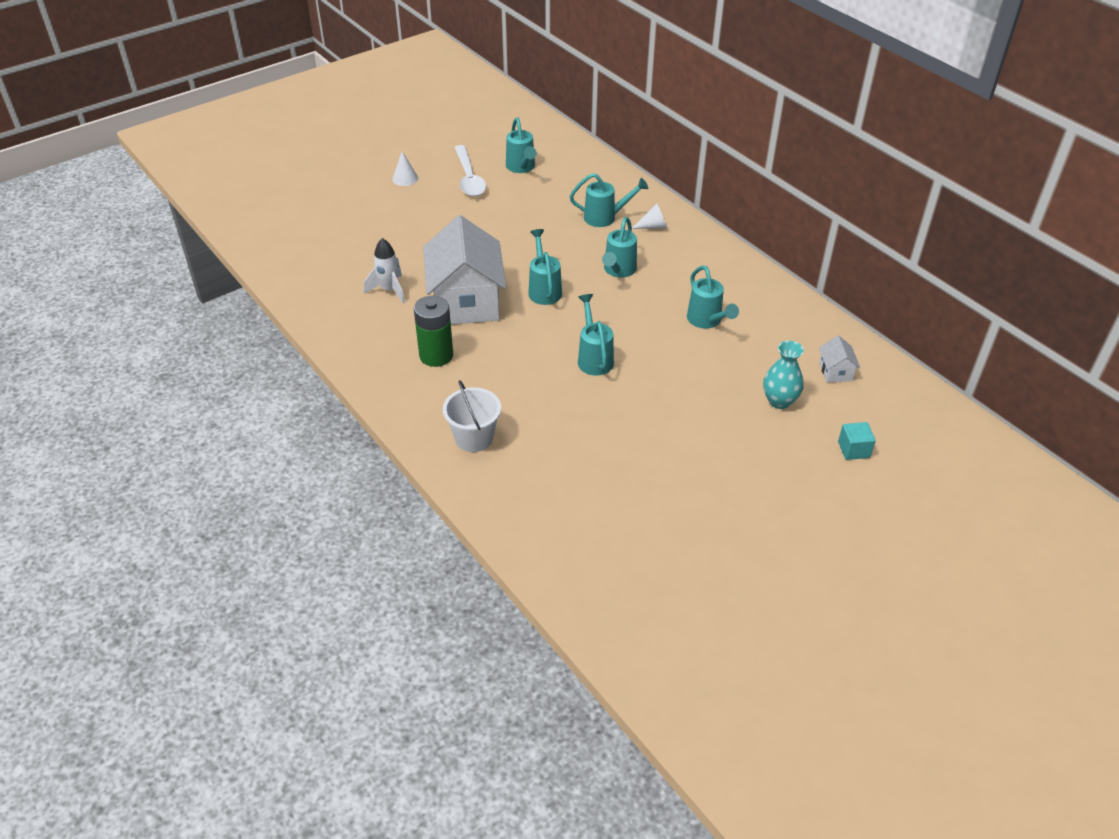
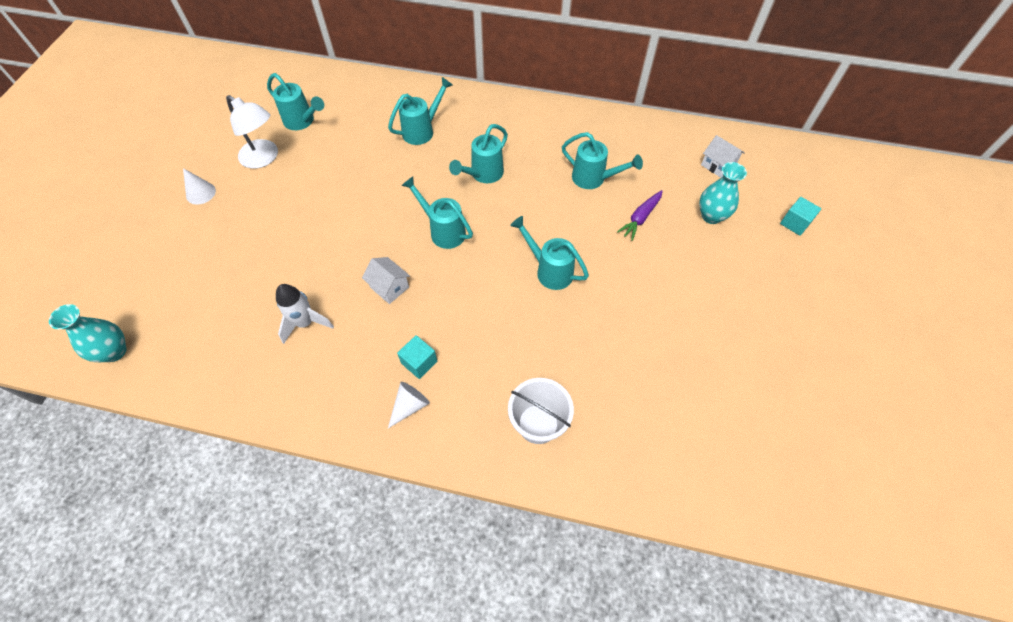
camera: 40 degrees left, 15 degrees up
(265, 240) = (114, 351): none -> turquoise vase
(436, 355) = (419, 362): green battery -> turquoise cube
(466, 301) = (389, 287): white house -> white house, size x0.41
(469, 178) = (264, 158): white spoon -> white lamp
(618, 271) = (483, 174): turquoise watering can -> turquoise watering can turned 60 degrees clockwise
(653, 226) = (468, 117): white cone -> white cone (410, 406)
(712, 368) = (640, 218): none -> purple carrot

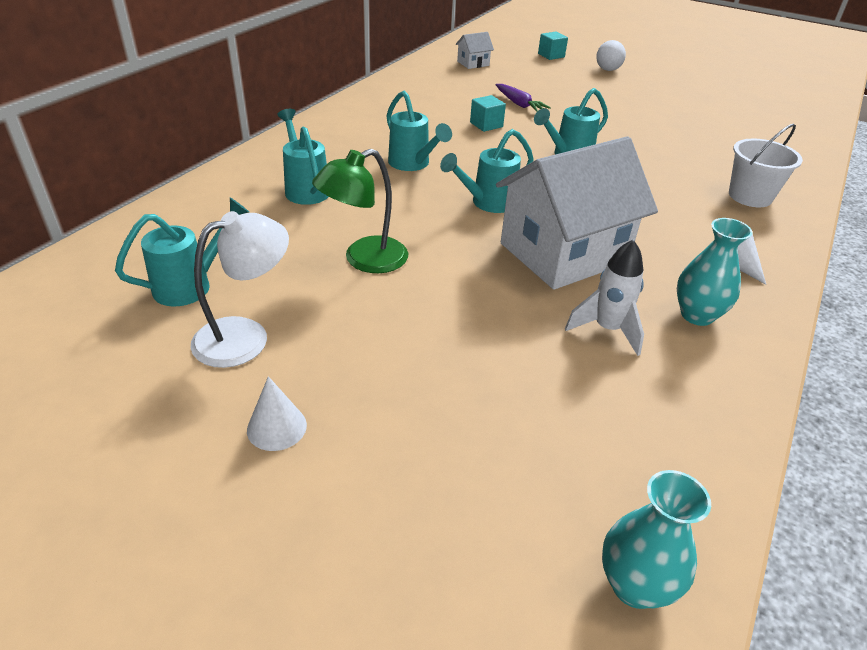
camera: 75 degrees left, 20 degrees down
(348, 184) = (364, 260): none -> green lamp
(389, 287) = (563, 253): white house -> white house, size x2.44
(419, 362) = (677, 249): turquoise cube -> turquoise cube (486, 125)
(593, 179) = (457, 112): turquoise watering can -> none
(711, 216) = (530, 79): turquoise vase -> turquoise vase (697, 315)
(792, 280) = (607, 70): none -> white ball

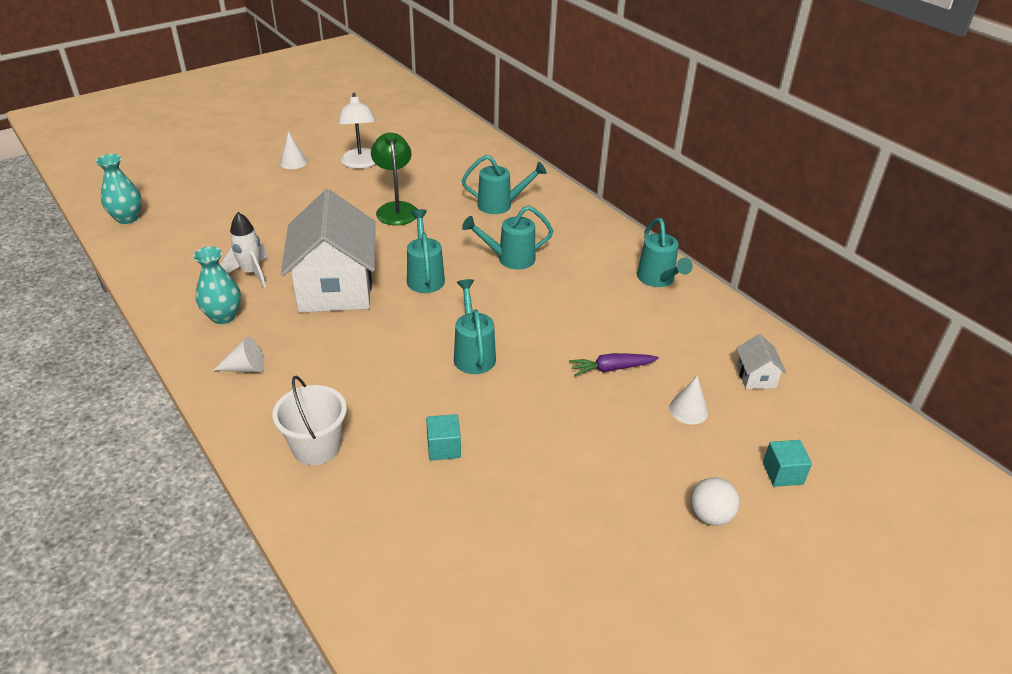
camera: 115 degrees right, 0 degrees up
(191, 285) = (417, 155): turquoise watering can -> turquoise watering can (658, 280)
(486, 125) = (568, 325): turquoise cube -> turquoise cube (444, 447)
(530, 79) = (688, 410): none -> white cone

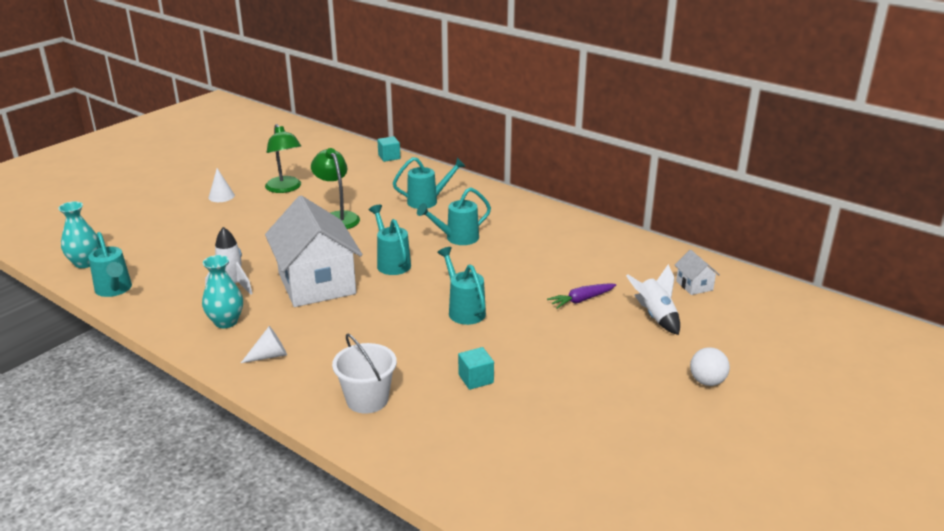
camera: 15 degrees left, 10 degrees down
(360, 164) = (285, 188): white lamp -> green lamp
(658, 280) = (586, 233): turquoise watering can -> turquoise watering can (114, 290)
(688, 410) = (655, 316): white cone -> white rocket
(782, 473) = (745, 344): turquoise cube -> turquoise cube (389, 157)

